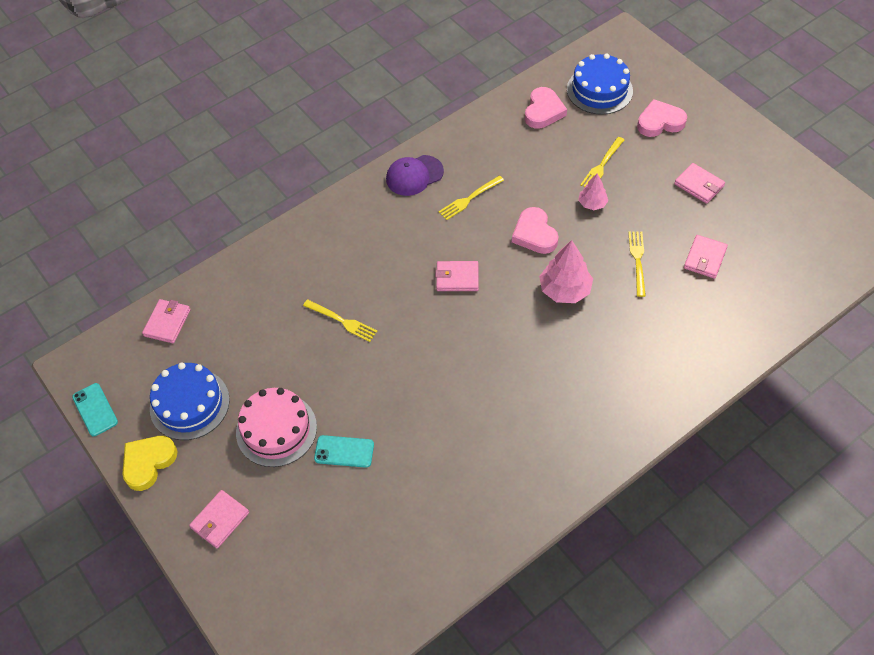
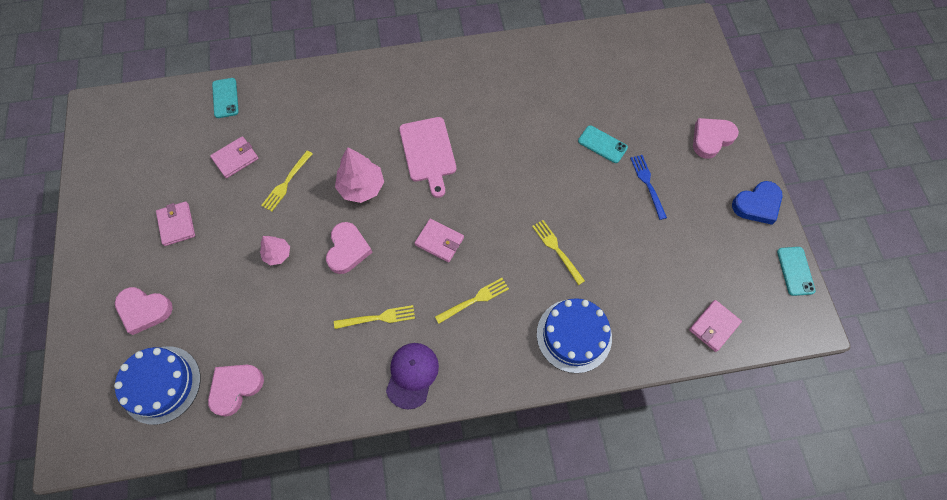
camera: 155 degrees left, 10 degrees up
(148, 463) = (757, 205): yellow heart -> blue heart
(189, 404) = (712, 237): blue cake -> blue cake (574, 335)
(220, 520) = (711, 139): pink wallet -> pink heart
(276, 429) = (647, 184): pink cake -> blue fork
(414, 175) = (412, 375): purple cap -> purple cap turned 75 degrees counterclockwise
(524, 353) = (428, 152): none -> pink cutting board
(602, 165) = (236, 290): yellow fork -> yellow fork (475, 299)
(774, 307) = (225, 98): none -> turquoise phone

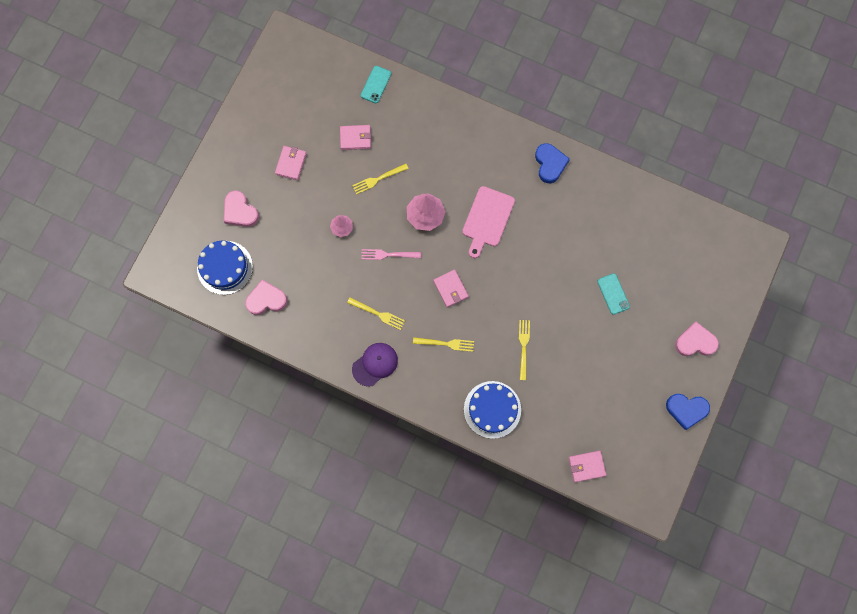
camera: 35 degrees right, 10 degrees up
(347, 250) = (388, 254): pink heart -> pink fork
(453, 69) = (550, 164): none -> blue heart
(647, 184) = (621, 343): blue fork -> none
(795, 271) = (672, 470): turquoise phone -> none

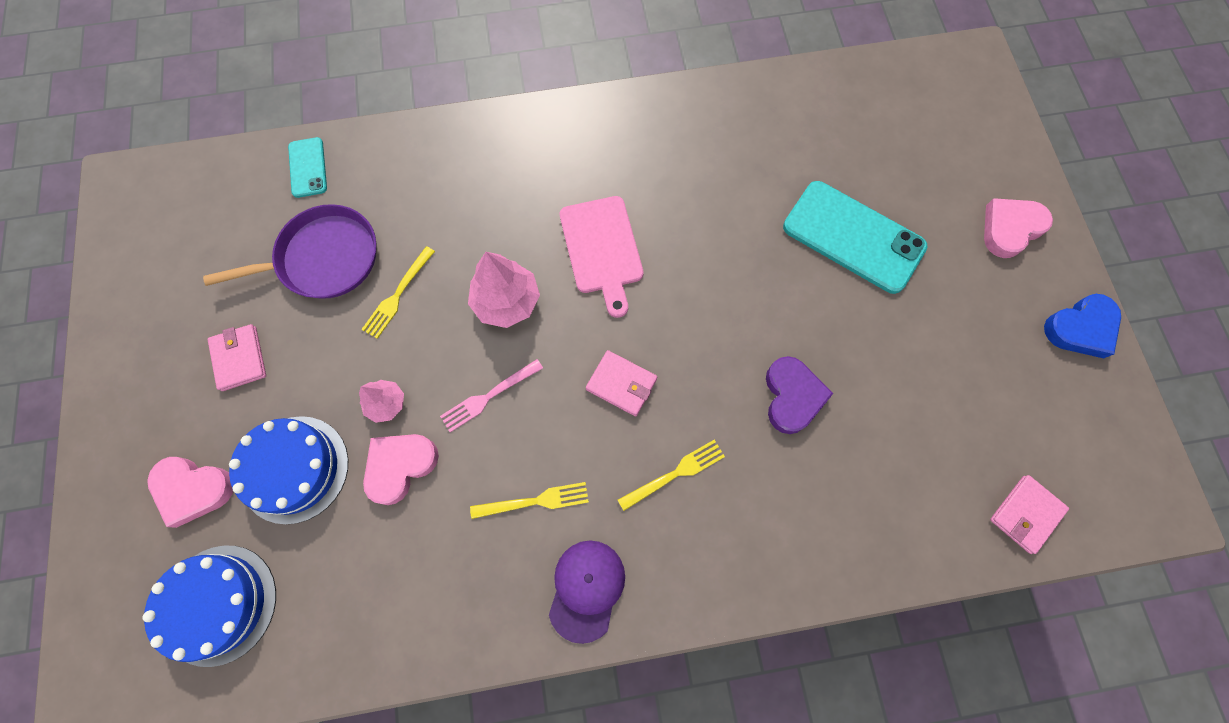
camera: 35 degrees left, 5 degrees down
(266, 299) = (328, 609): pink heart -> pink heart (400, 466)
(355, 138) = (323, 258): pink wallet -> purple pan
(492, 409) = (822, 528): blue cake -> blue cake (294, 469)
(523, 347) = (792, 396): yellow fork -> purple heart
(550, 164) = (634, 124): blue heart -> none
(613, 294) = (853, 237): turquoise phone -> turquoise phone, size x1.98

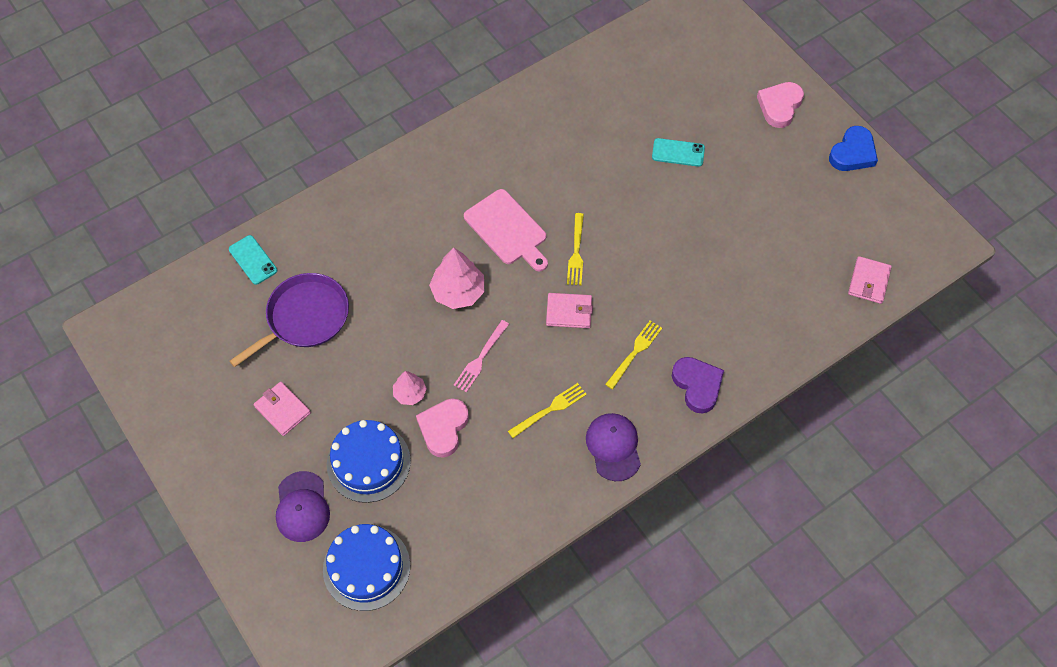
camera: 25 degrees left, 10 degrees down
(193, 489) = (302, 507): pink heart -> purple cap
(397, 295) = (376, 320): yellow fork -> yellow fork (576, 252)
(792, 396) = (688, 272): purple heart -> purple heart (697, 385)
(853, 237) = (678, 153): turquoise phone -> turquoise phone, size x0.51

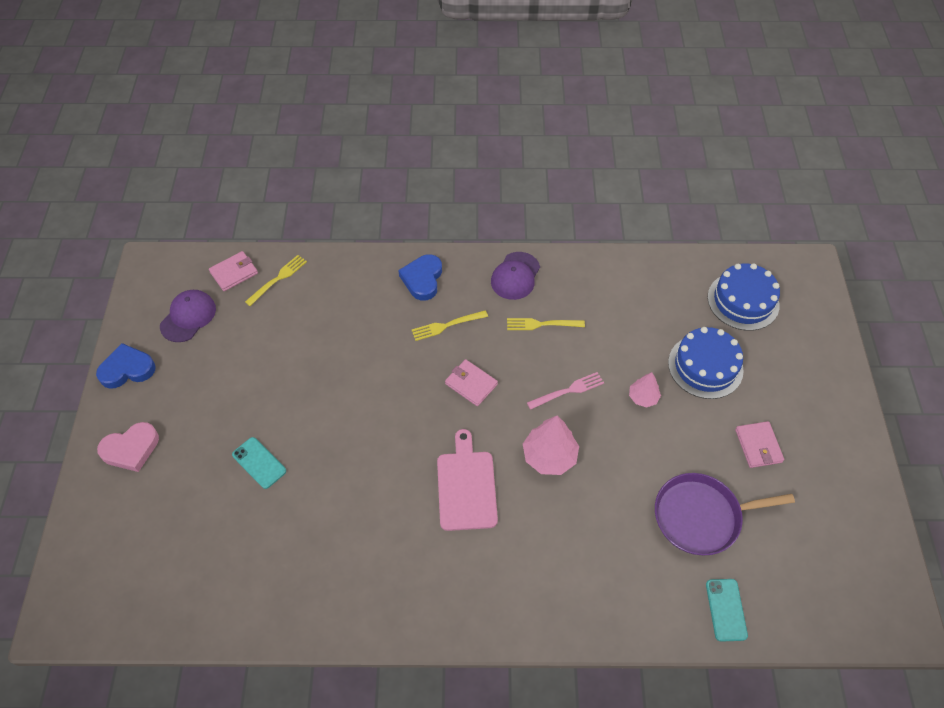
camera: 145 degrees left, 5 degrees down
(302, 507) = (774, 364): purple cap -> purple cap (188, 317)
(443, 428) = (632, 357): pink heart -> none
(576, 252) = (425, 428): yellow fork -> yellow fork (278, 279)
(697, 385) = (422, 279): purple heart -> blue heart

